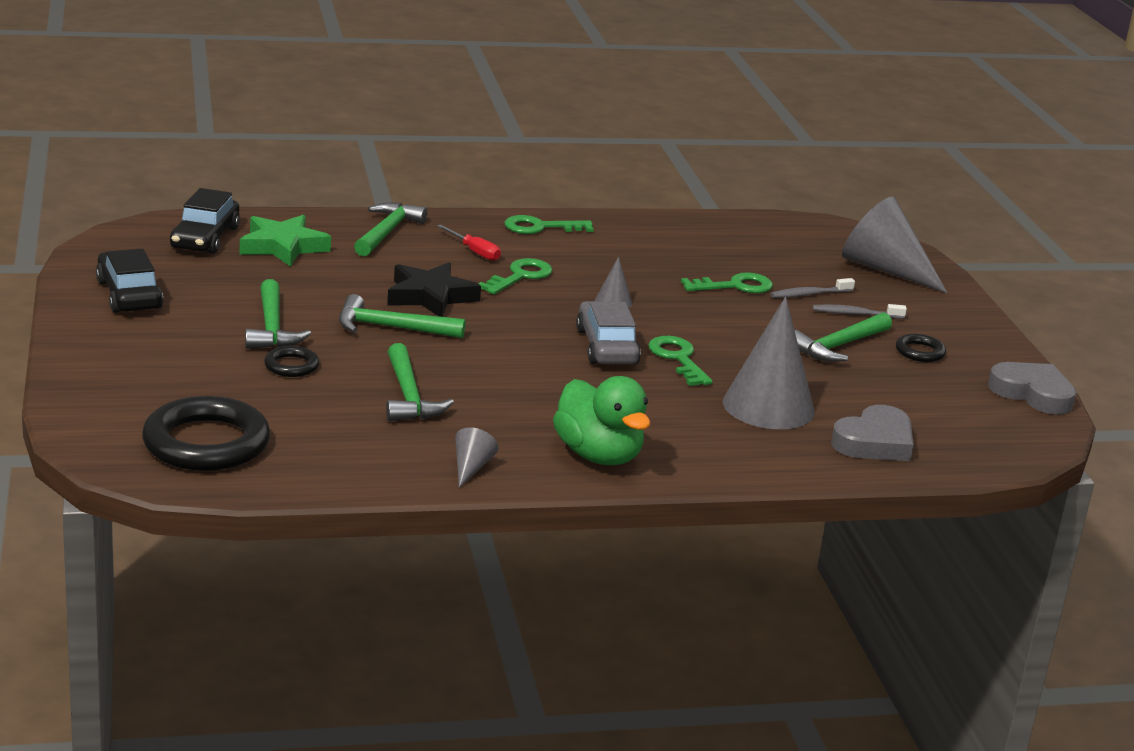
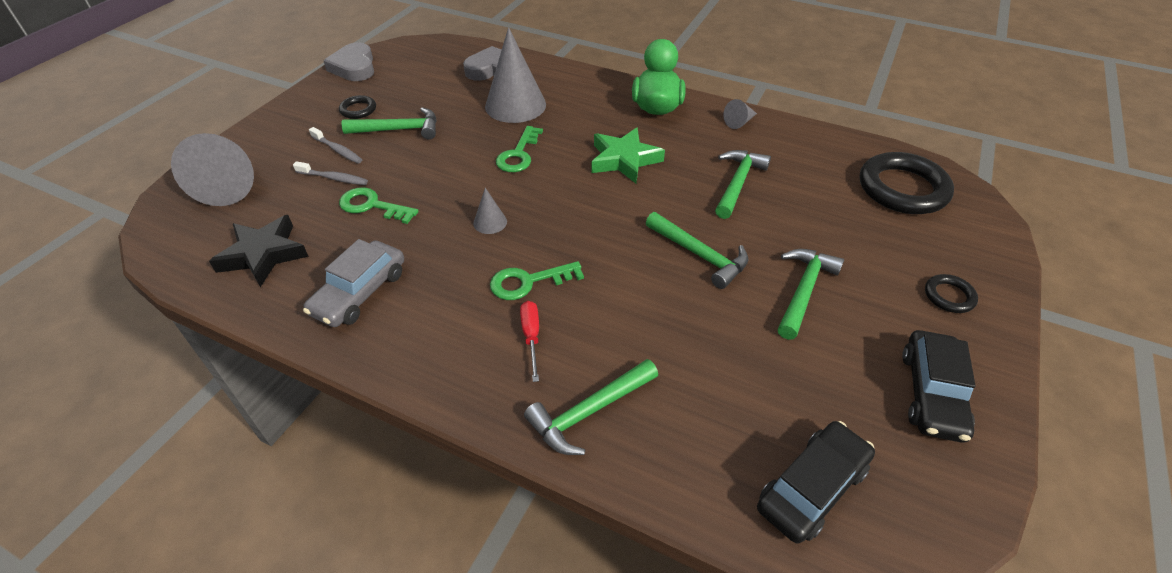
camera: 140 degrees left, 20 degrees up
(283, 247) = (726, 427): green star -> green star (624, 160)
(291, 366) = (808, 239): black ring -> black ring (949, 296)
(430, 296) = (634, 283): black star -> black star (263, 254)
(540, 227) = (420, 355): green key -> none
(606, 347) = (553, 180): grey car -> grey car (360, 292)

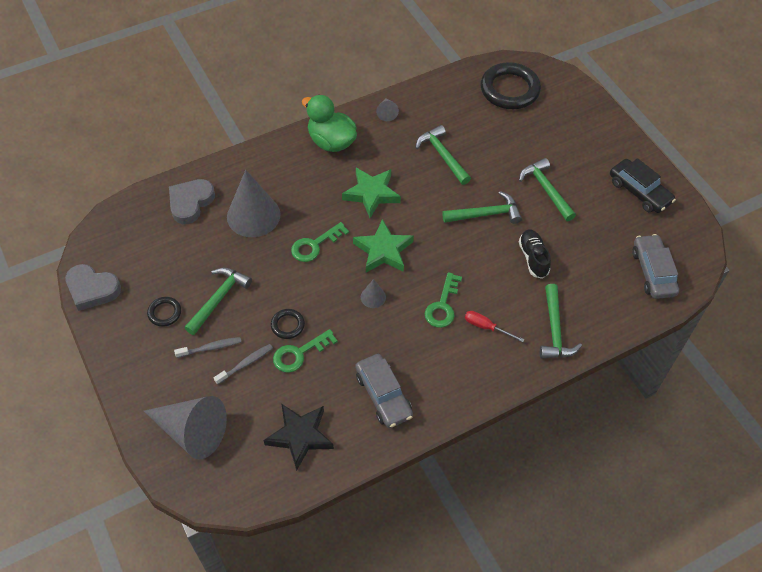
camera: 55 degrees left, 10 degrees up
(518, 154) = (315, 245): green key -> green key turned 90 degrees clockwise
(559, 201) = (383, 251): none -> green star
(683, 330) = (533, 258): none -> black shoe
(812, 488) = (653, 272): black car -> grey car
(949, 296) = (593, 137): black ring -> black ring (287, 325)

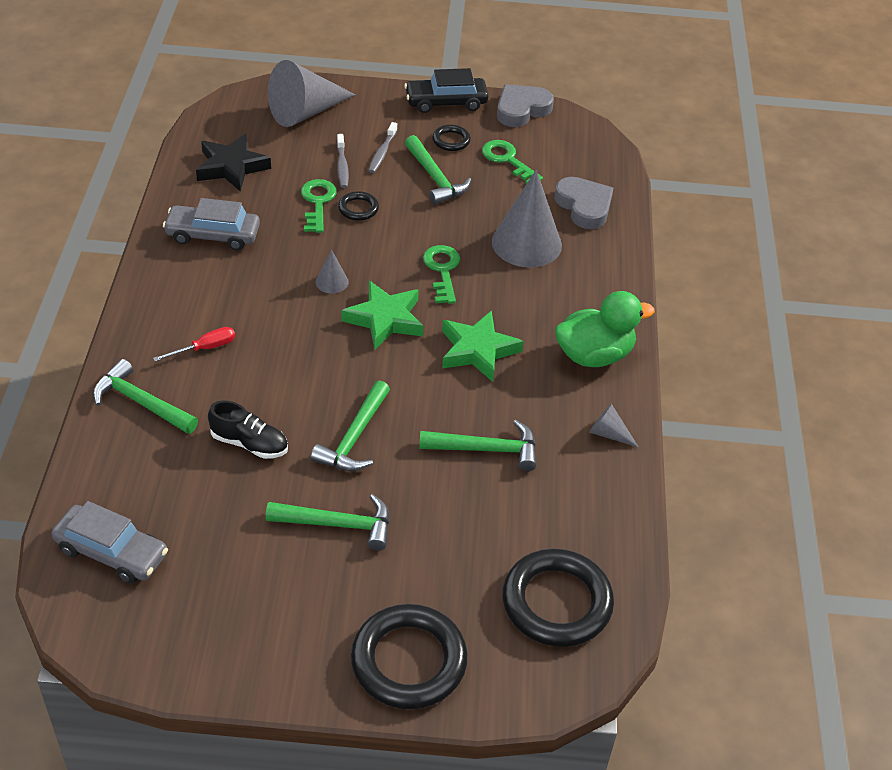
camera: 120 degrees right, 10 degrees down
(442, 305) = (267, 329): green key -> green key (507, 160)
(590, 125) = (409, 661): none -> black ring
(639, 192) = (239, 633): black car -> black car (446, 102)

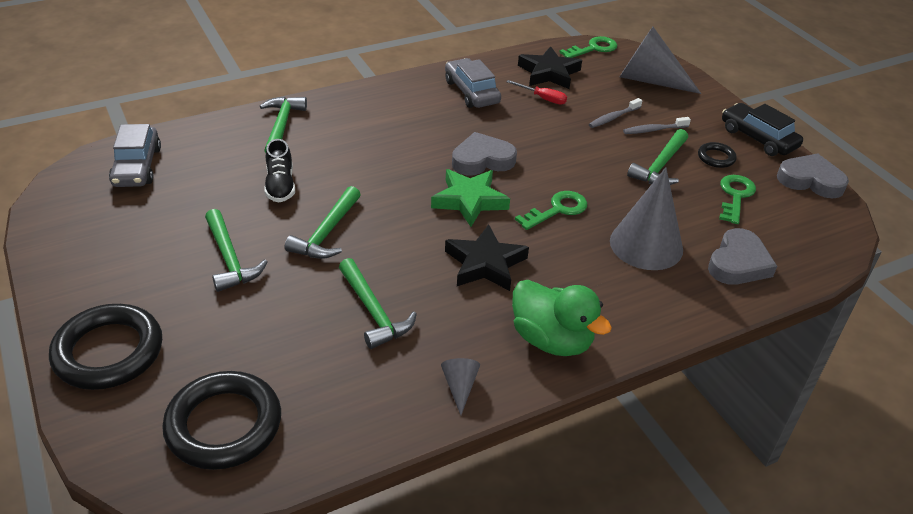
camera: 60 degrees right, 5 degrees down
(205, 348) = (357, 131): red screwdriver -> red screwdriver (543, 98)
(318, 202) = (559, 122): green key -> green key (593, 48)
(332, 282) = (482, 160): grey cone -> grey heart
(354, 438) = (326, 233): green hammer -> green hammer turned 60 degrees counterclockwise
(358, 209) = (576, 142): black ring -> none
(478, 350) = (485, 264): green star -> black star

